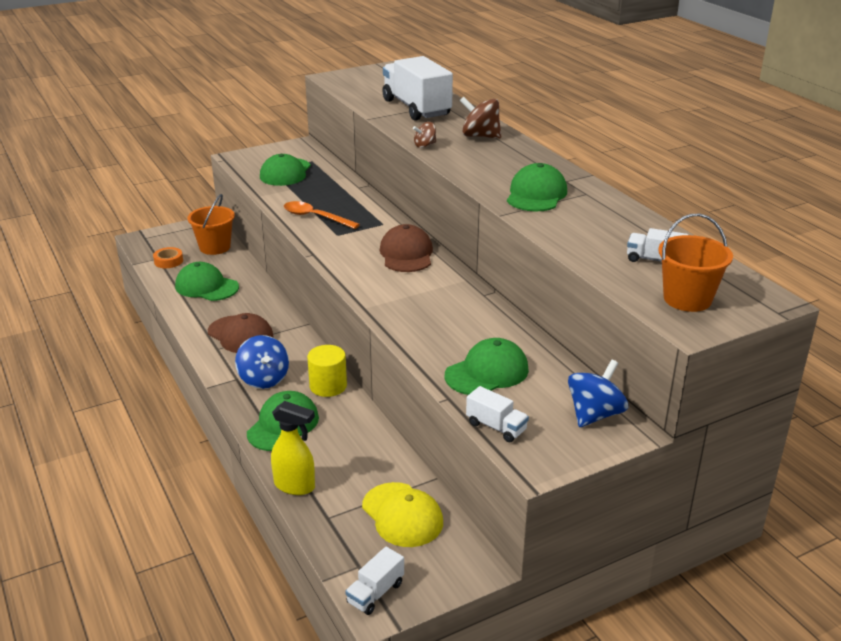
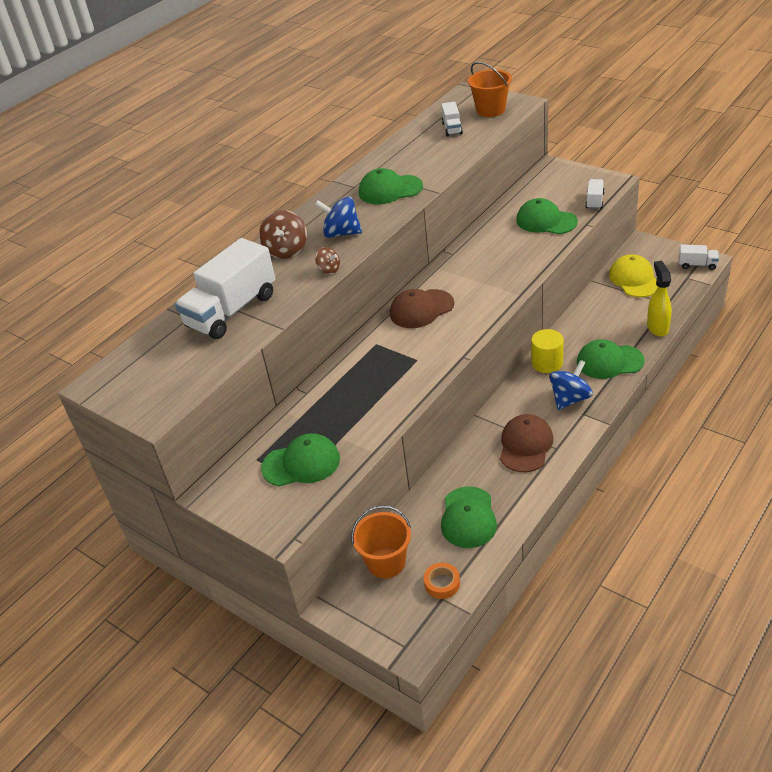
camera: 110 degrees left, 10 degrees up
(315, 217) = (393, 389): orange spoon -> none
(402, 515) = (634, 279): yellow cap -> yellow cap turned 45 degrees counterclockwise
(594, 414) = (549, 178): blue spinning top -> blue spinning top (341, 233)

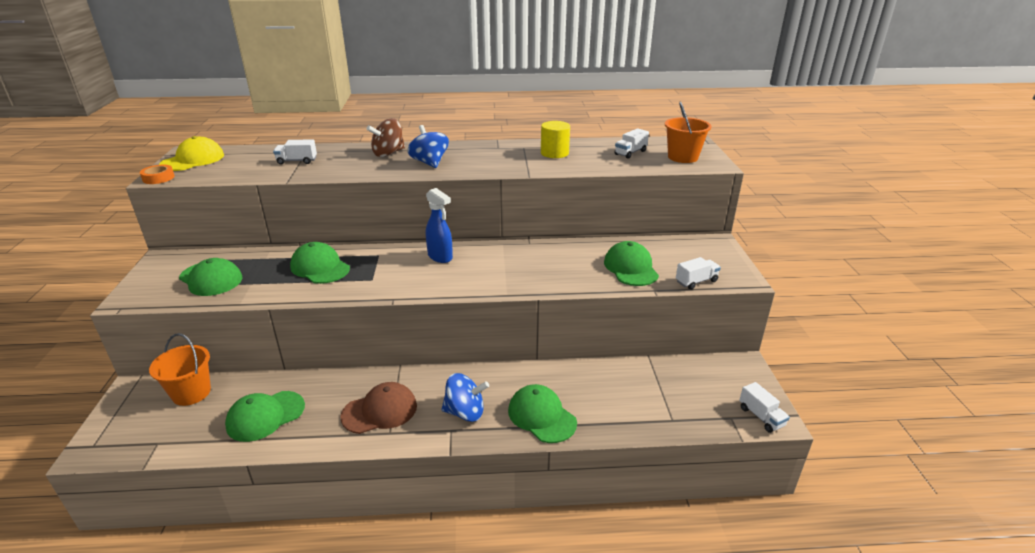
camera: 45 degrees right, 10 degrees down
(231, 311) = (297, 161): white truck -> white truck, size x0.46
(329, 269) = (376, 173): brown spinning top -> none
(390, 190) = (509, 160): green cap -> green cap (320, 267)
(421, 309) = (440, 257): brown cap -> blue spray bottle
(442, 583) = (175, 435): orange tape -> orange tape (158, 178)
(547, 363) = (503, 377): yellow cylinder -> yellow cylinder (554, 153)
(634, 279) = (682, 381): yellow cap -> yellow cap (193, 160)
(657, 327) = (627, 429): yellow spray bottle -> none

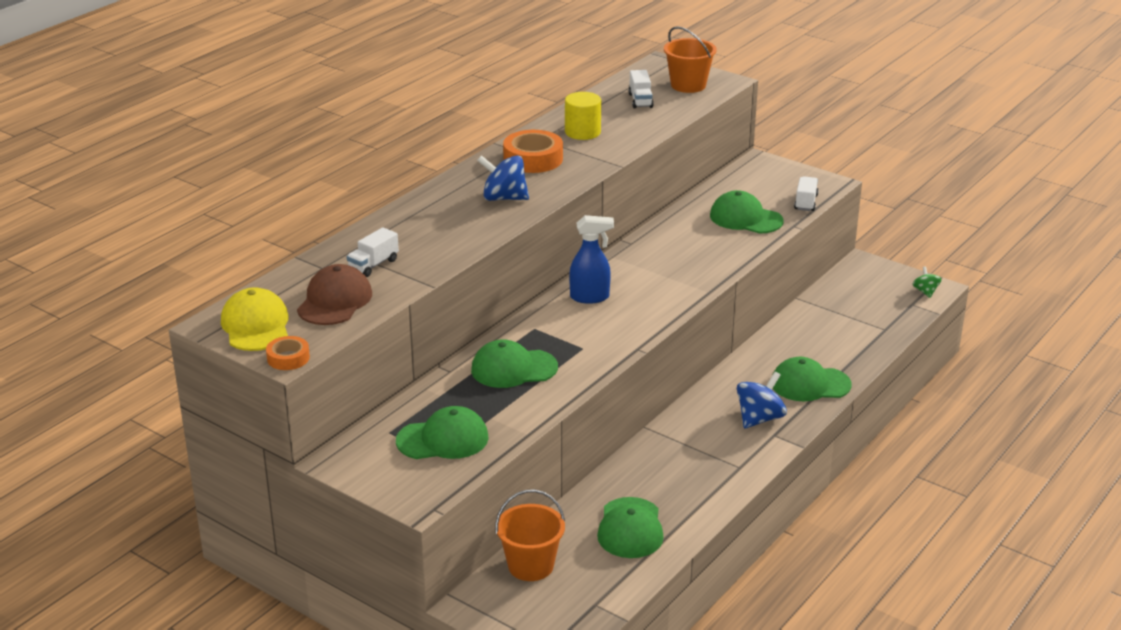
camera: 50 degrees left, 0 degrees up
(380, 411) = (703, 462): brown cap -> brown cap (335, 301)
(388, 153) = (438, 210): brown spinning top -> none
(494, 153) = (533, 159): none -> orange tape
(761, 417) = (925, 292): white truck -> green spinning top

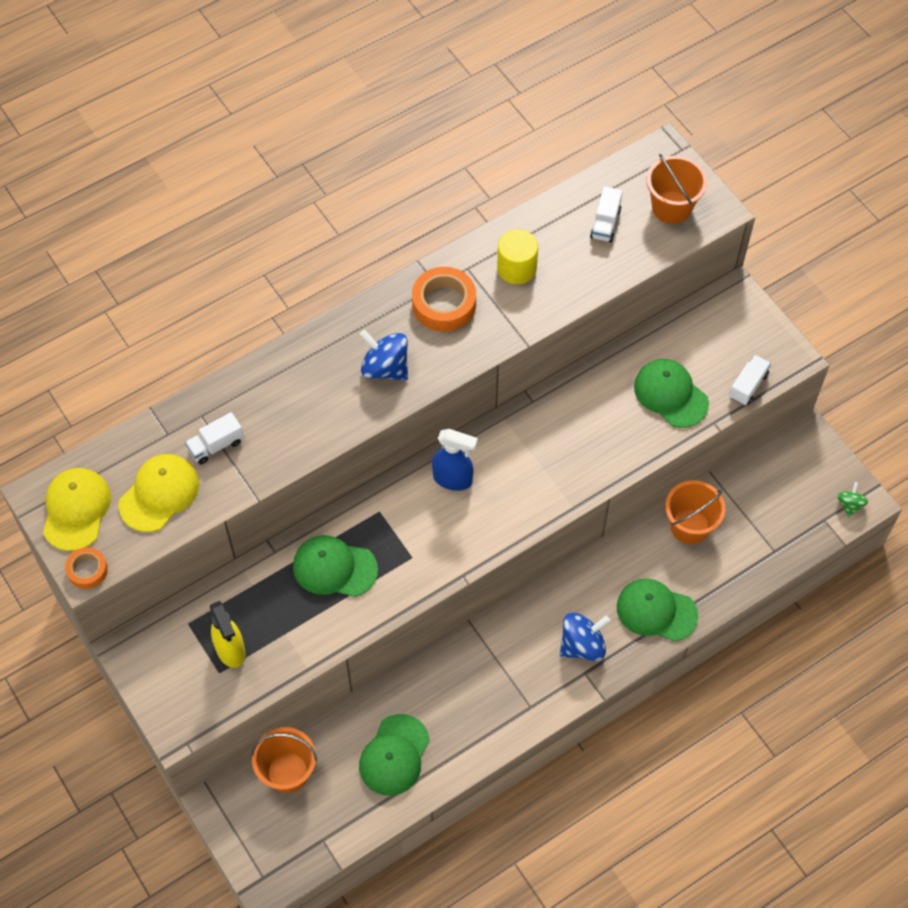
camera: 20 degrees right, 30 degrees up
(335, 301) = (159, 494): brown cap -> yellow cap
(443, 439) = (230, 650): green cap -> yellow spray bottle
(802, 330) = (690, 526): none -> orange bucket

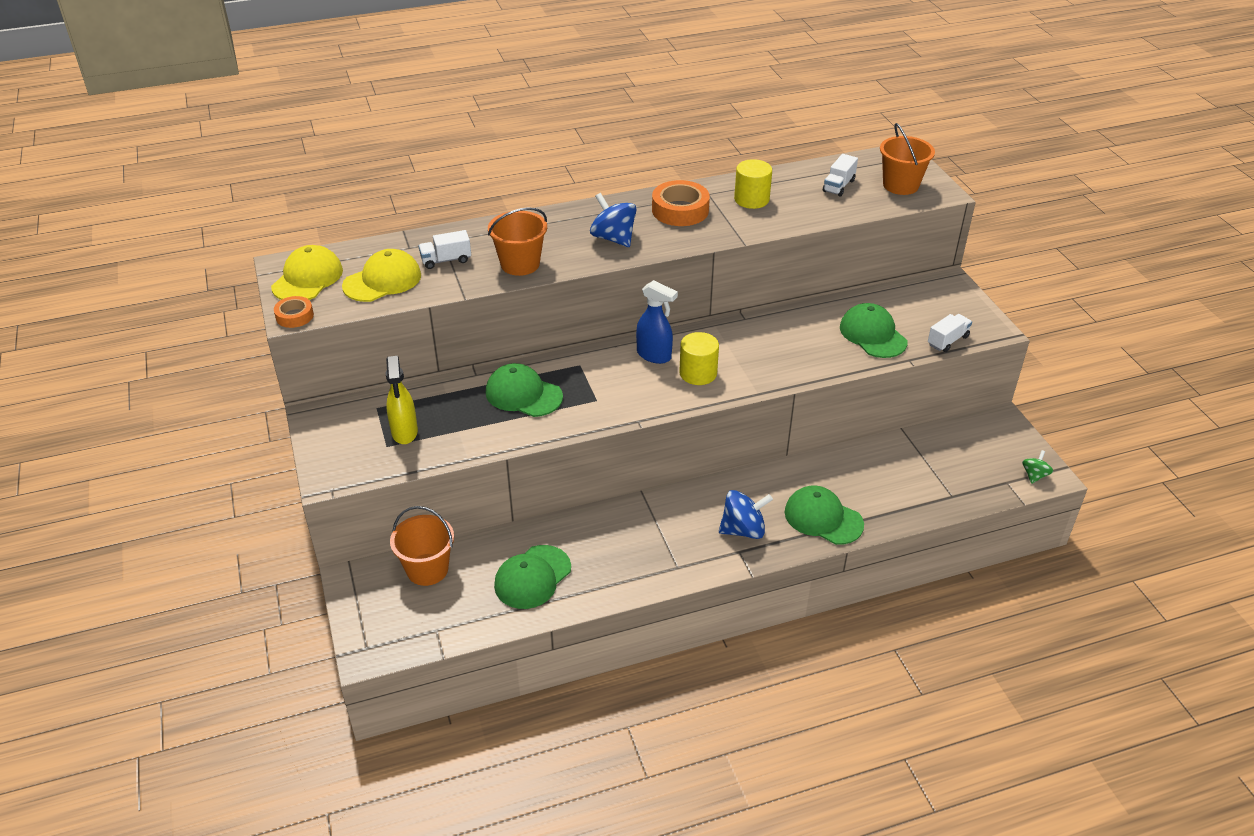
camera: 15 degrees right, 20 degrees down
(505, 494) = (698, 373): none -> yellow cylinder
(690, 526) = (872, 462): orange bucket -> orange bucket (520, 264)

